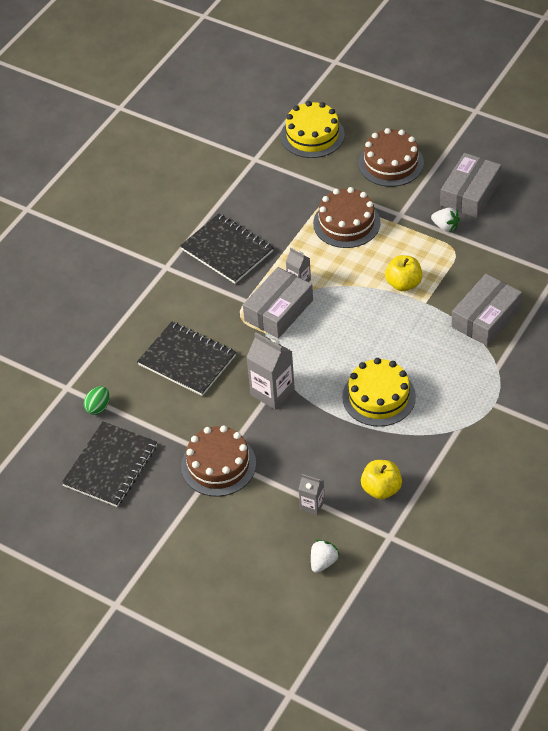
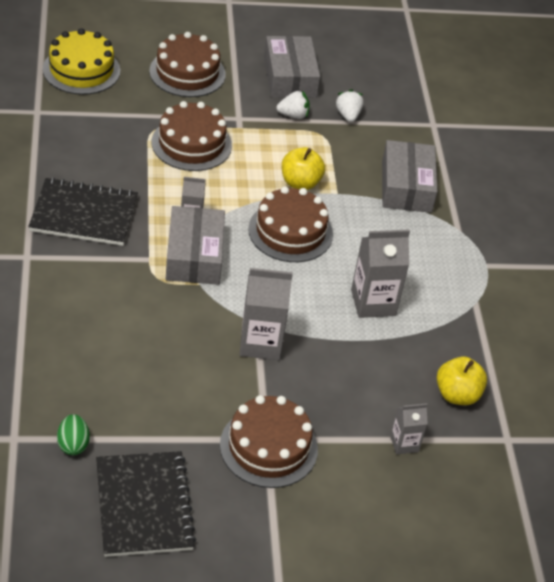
camera: 45 degrees left, 5 degrees down
(187, 360) = (136, 348): black notebook -> none
(323, 562) = (468, 499): white strawberry -> white strawberry (348, 115)
(363, 319) = (290, 232): none -> brown cake
(379, 397) = (373, 302): yellow cake -> grey carton

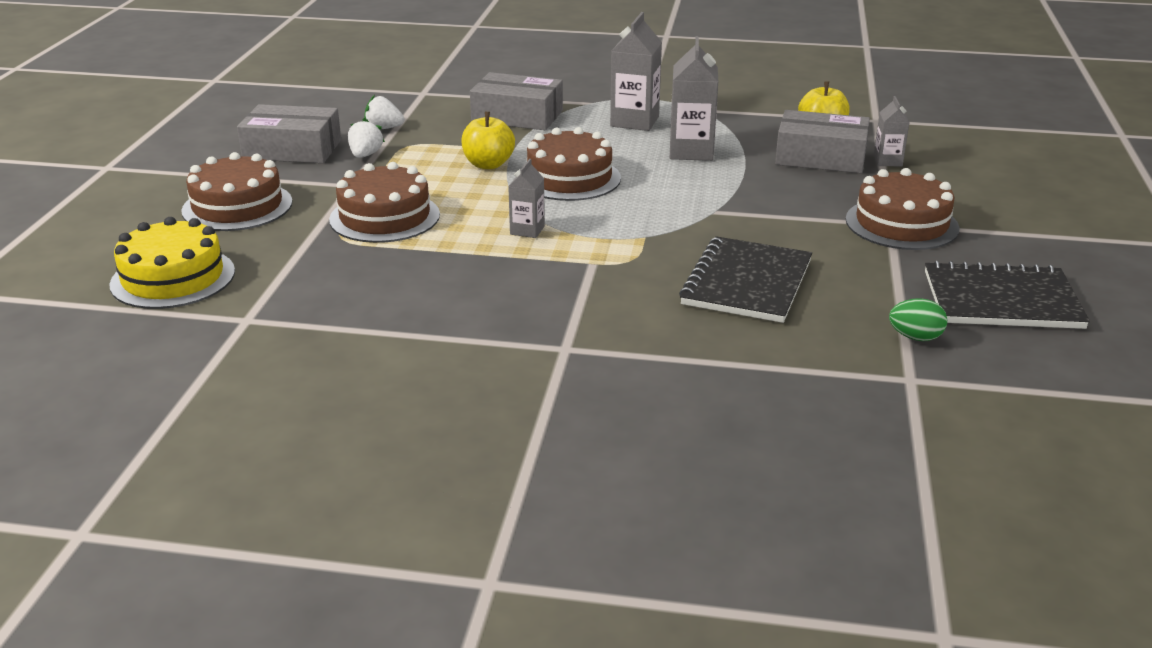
camera: 70 degrees left, 15 degrees down
(84, 214) = (492, 299): black notebook -> black notebook (747, 283)
(194, 256) = (595, 234): grey box -> grey box (820, 157)
(260, 343) = (747, 212): grey carton -> grey carton (634, 121)

